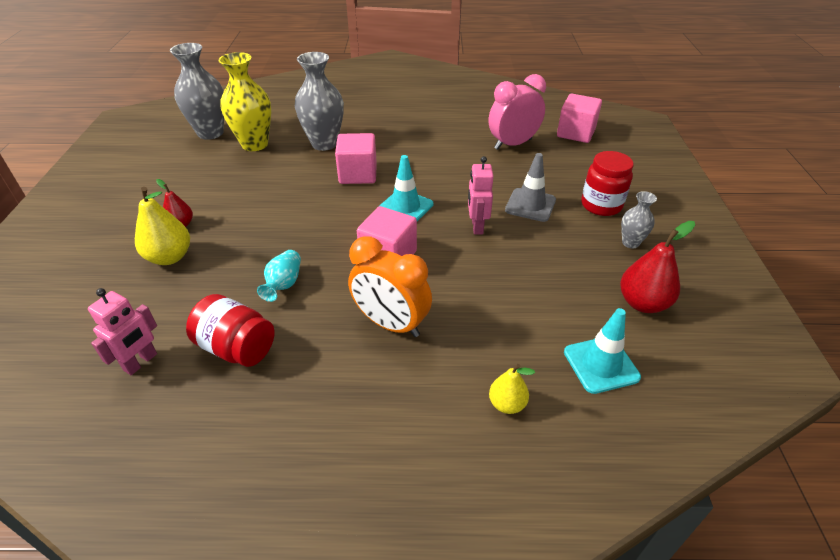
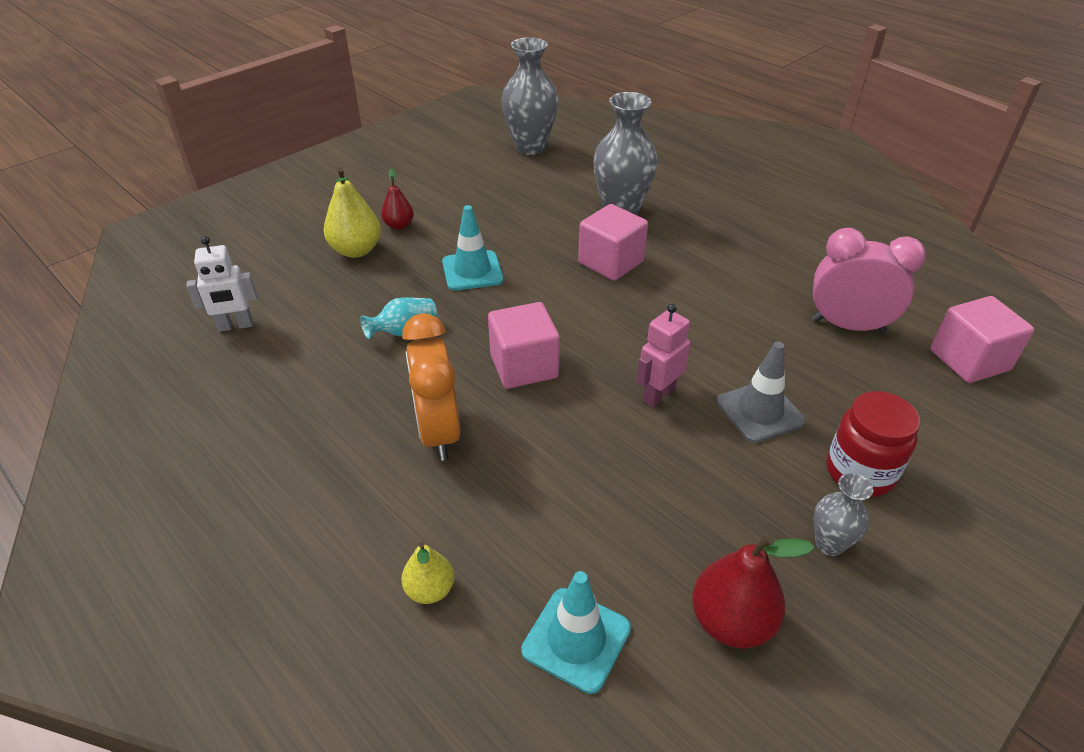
camera: 45 degrees right, 0 degrees up
(141, 362) = (235, 326): pink robot -> white robot
(237, 348) = (303, 362): red jar -> none
(255, 144) = (554, 178): yellow vase -> none
(405, 207) = (610, 326): turquoise traffic cone -> turquoise traffic cone (472, 271)

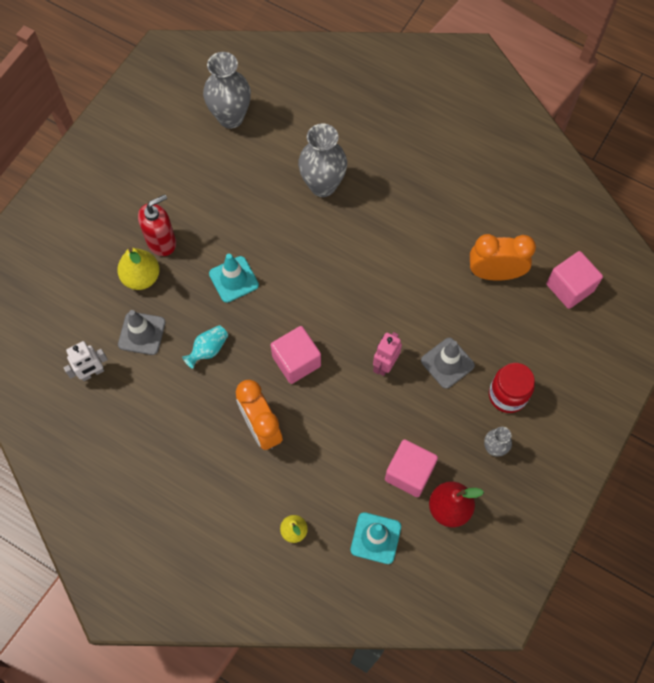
camera: 15 degrees left, 25 degrees up
(325, 300) = (142, 333): none -> grey traffic cone
(399, 225) = (162, 242): red pear -> red soap dispenser
(611, 262) = (328, 246): pink cube -> pink cube (409, 473)
(848, 326) = (495, 273): pink clock -> orange clock

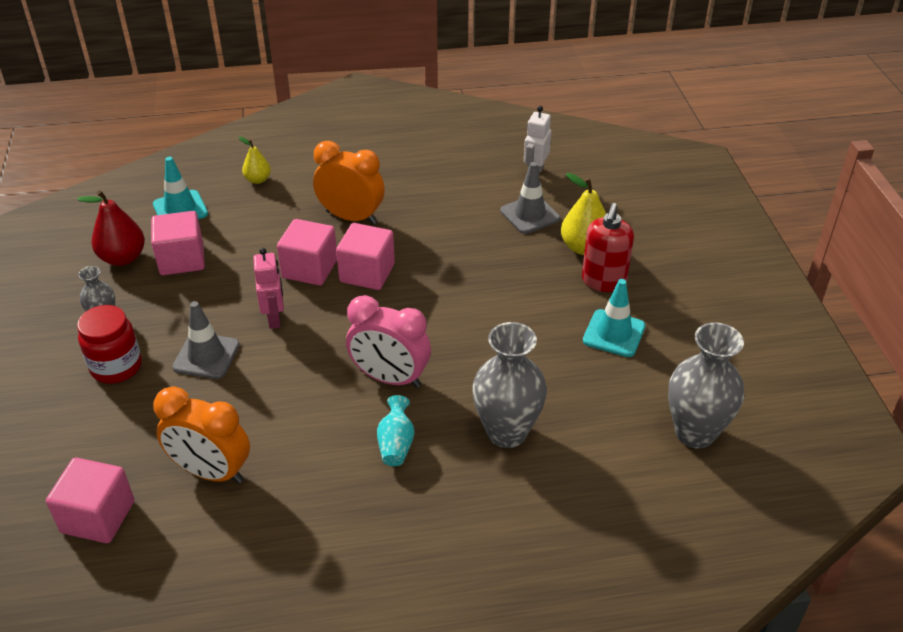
camera: 140 degrees right, 25 degrees down
(208, 350) = (458, 236): turquoise vase -> turquoise vase (396, 444)
(233, 279) = (498, 295): turquoise traffic cone -> turquoise traffic cone (614, 333)
(330, 394) = (310, 269): none -> pink cube
(353, 265) = (390, 378): none -> pink clock
(495, 273) = (211, 472): orange clock -> orange clock turned 60 degrees clockwise

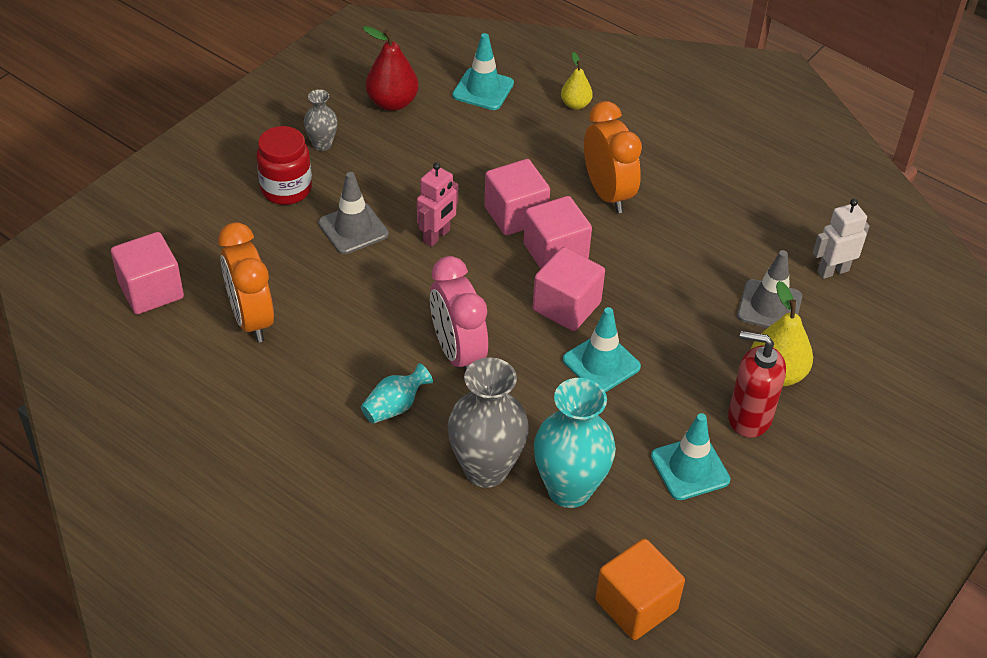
camera: 45 degrees right, 5 degrees up
(182, 260) = (431, 135): pink cube -> pink cube (566, 306)
(484, 315) = (601, 363): none -> turquoise traffic cone
(569, 401) = (569, 489): none -> turquoise vase
(603, 281) = (749, 417): red soap dispenser -> red soap dispenser turned 45 degrees clockwise
(695, 433) = (636, 605): grey vase -> orange cube

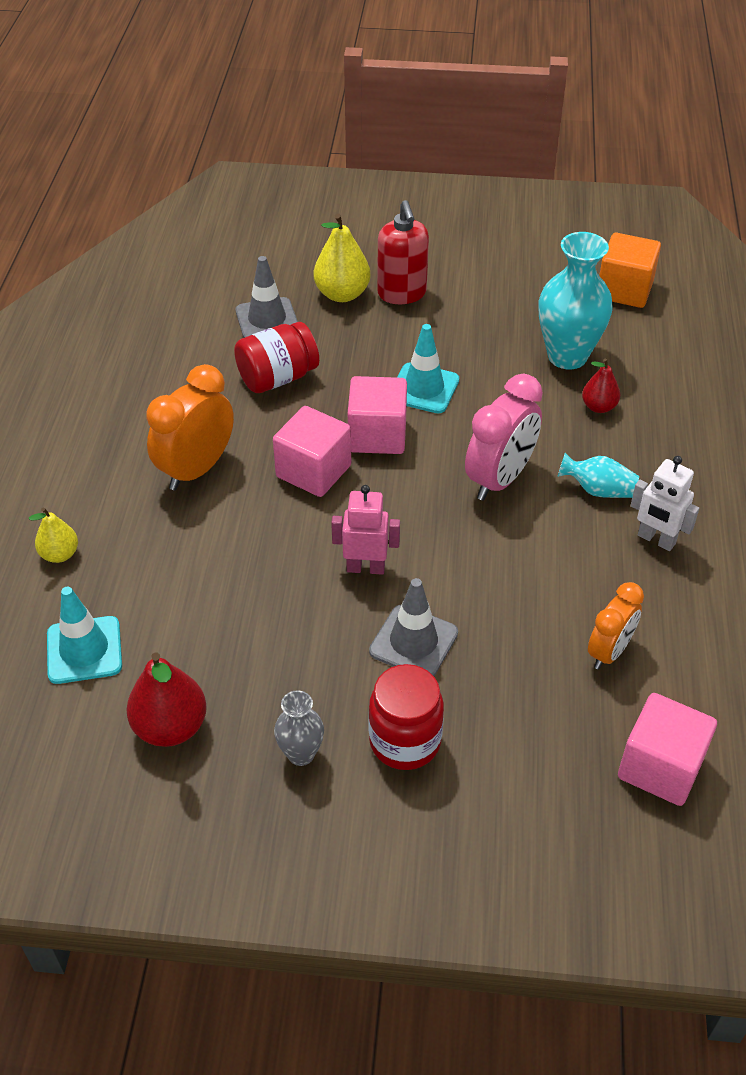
camera: 120 degrees left, 0 degrees up
(251, 319) = (609, 652): orange clock -> orange clock, size x0.64
(486, 469) = (598, 407): grey vase -> red pear
(515, 215) = (283, 523): pink cube -> none
(683, 279) = (277, 378): none -> red jar
(690, 468) = (482, 305): turquoise traffic cone -> none
(832, 271) = (191, 299): white robot -> white robot (656, 540)

